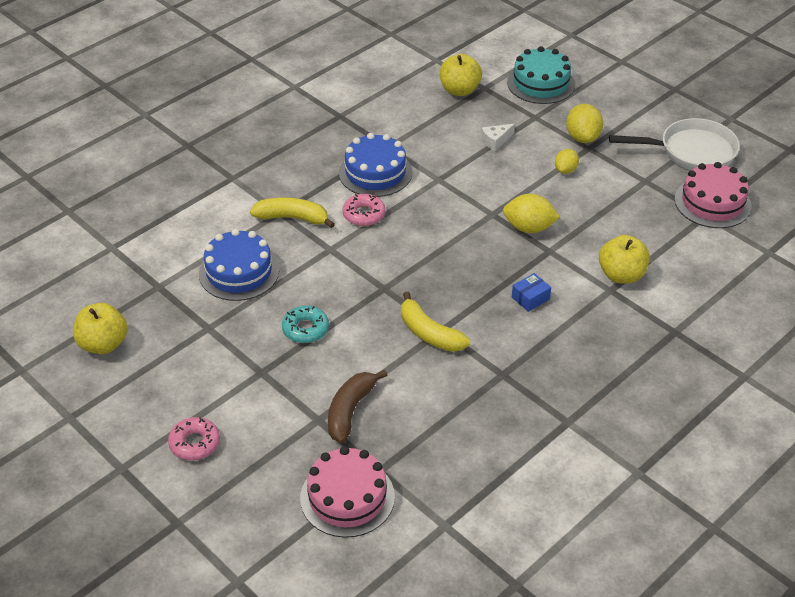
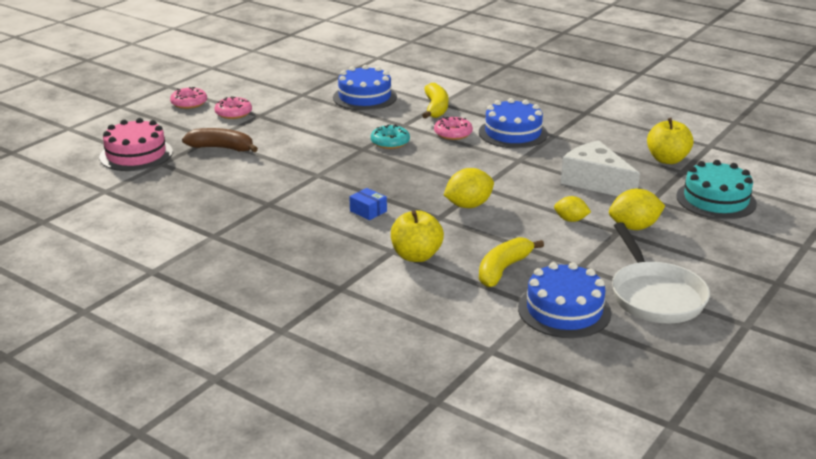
camera: 80 degrees right, 15 degrees down
(103, 344) = (279, 67): yellow apple -> none
(245, 397) = (233, 113): none -> pink donut
(305, 329) = (307, 125): turquoise donut -> turquoise donut (390, 142)
(429, 333) = (312, 170): yellow banana -> yellow banana (503, 269)
(496, 141) = (595, 182): white cheese -> white cheese, size x2.14
(529, 228) = (468, 205): yellow lemon -> yellow lemon turned 60 degrees clockwise
(712, 202) = (564, 310): pink cake -> blue cake

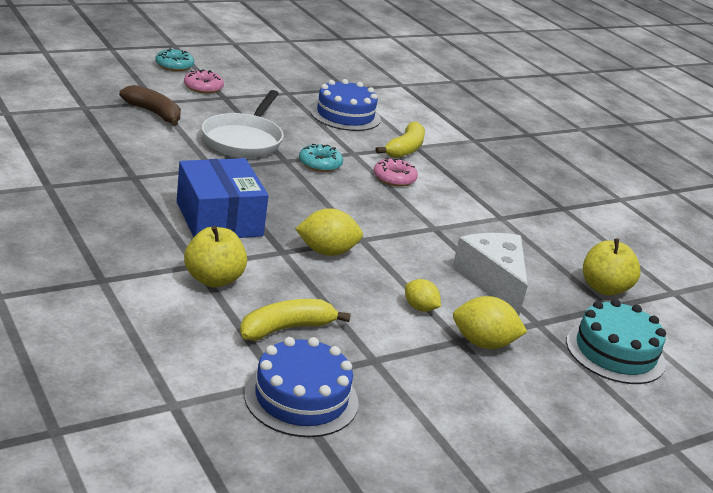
camera: 20 degrees right, 0 degrees up
(136, 154) = (72, 92): pink cake -> none
(189, 103) = (174, 65): pink donut -> turquoise donut
(368, 211) = (219, 219): blue box -> blue box, size x2.44
(513, 133) = (458, 200): blue cake -> none
(655, 295) = (422, 426): white pan -> white pan (244, 140)

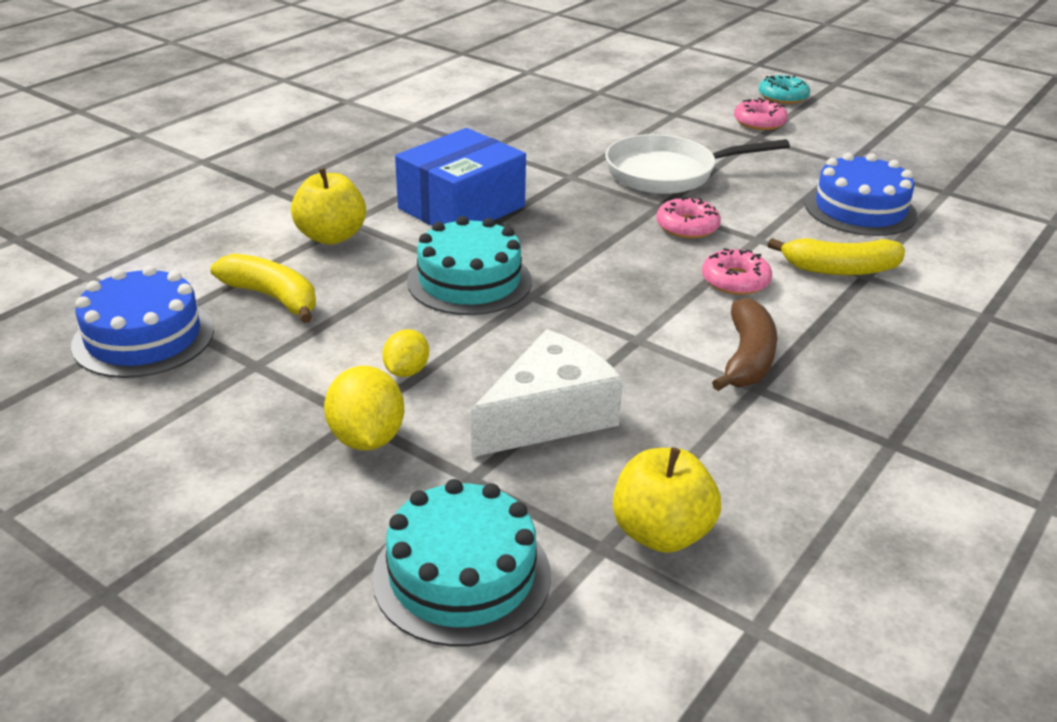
camera: 70 degrees right, 5 degrees up
(154, 113) = (645, 119): brown banana -> brown banana (747, 358)
(320, 164) = (687, 226): turquoise donut -> pink donut
(327, 252) = (469, 281): yellow lemon -> turquoise cake

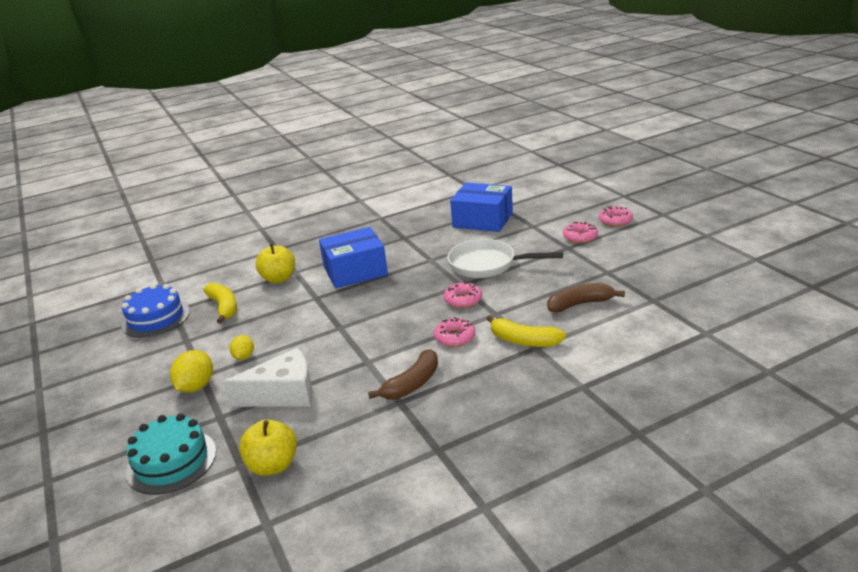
camera: 30 degrees right, 5 degrees down
(406, 371) = (244, 357): yellow lemon -> yellow lemon turned 45 degrees counterclockwise
(469, 281) = (318, 314): turquoise cake -> none
(590, 112) = (483, 220): none -> blue box
(783, 97) = (615, 221): turquoise donut -> pink donut
(860, 209) = (580, 304): blue cake -> brown banana

